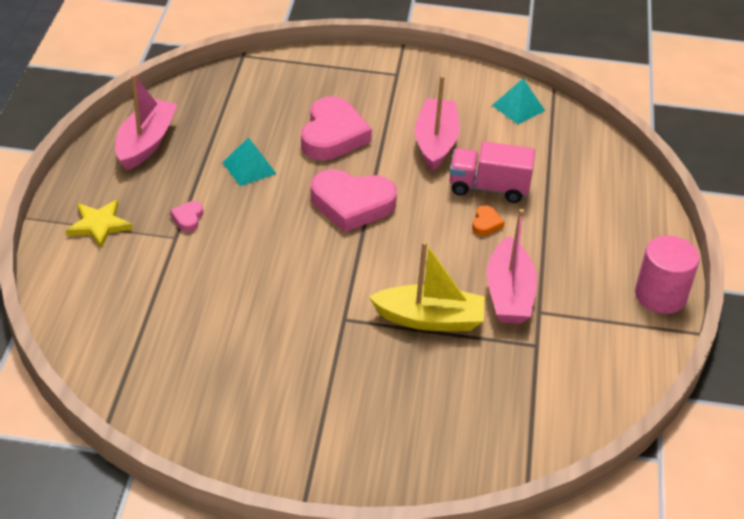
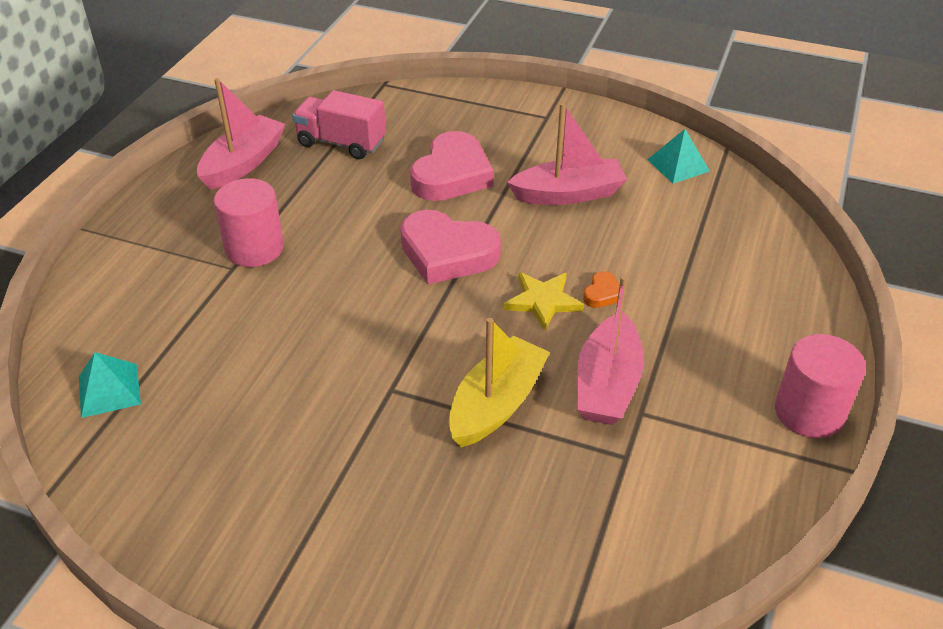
camera: 15 degrees right, 0 degrees up
(99, 225) = (154, 245): yellow star -> yellow star (543, 301)
(188, 218) = (254, 248): pink heart -> pink cylinder
(249, 168) = (345, 200): turquoise pyramid -> turquoise pyramid (109, 390)
(430, 319) = (496, 404): yellow boat -> yellow boat turned 75 degrees counterclockwise
(435, 142) = (568, 194): pink boat -> pink boat turned 60 degrees clockwise
(488, 188) = (617, 252): pink truck -> pink truck (341, 143)

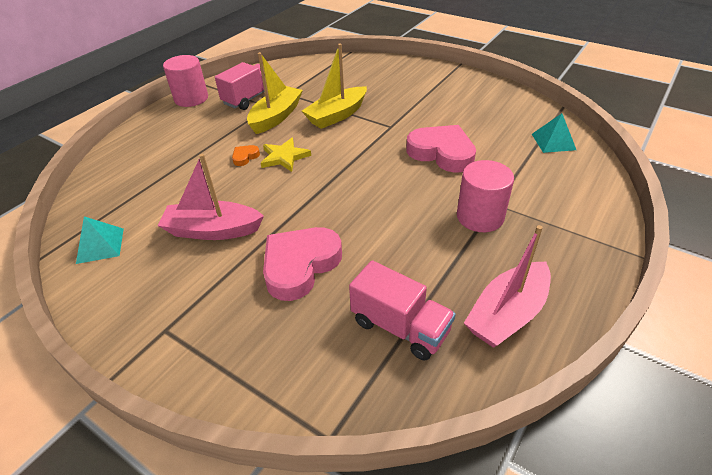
camera: 165 degrees left, 0 degrees up
(447, 253) = (332, 194): pink heart -> pink heart (442, 153)
(607, 384) = (276, 117): pink boat -> yellow boat
(693, 430) = (250, 98): none -> pink truck

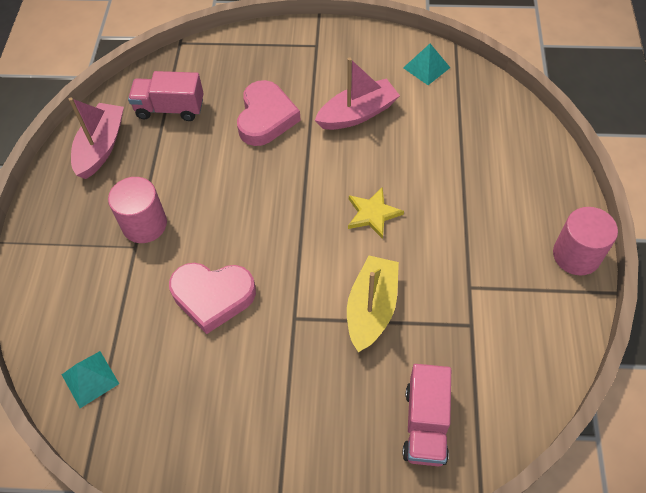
camera: 150 degrees right, 15 degrees up
(245, 157) = (411, 196): orange heart -> none
(250, 98) = (507, 291): pink truck -> pink truck (425, 424)
(276, 117) = (440, 271): yellow boat -> none

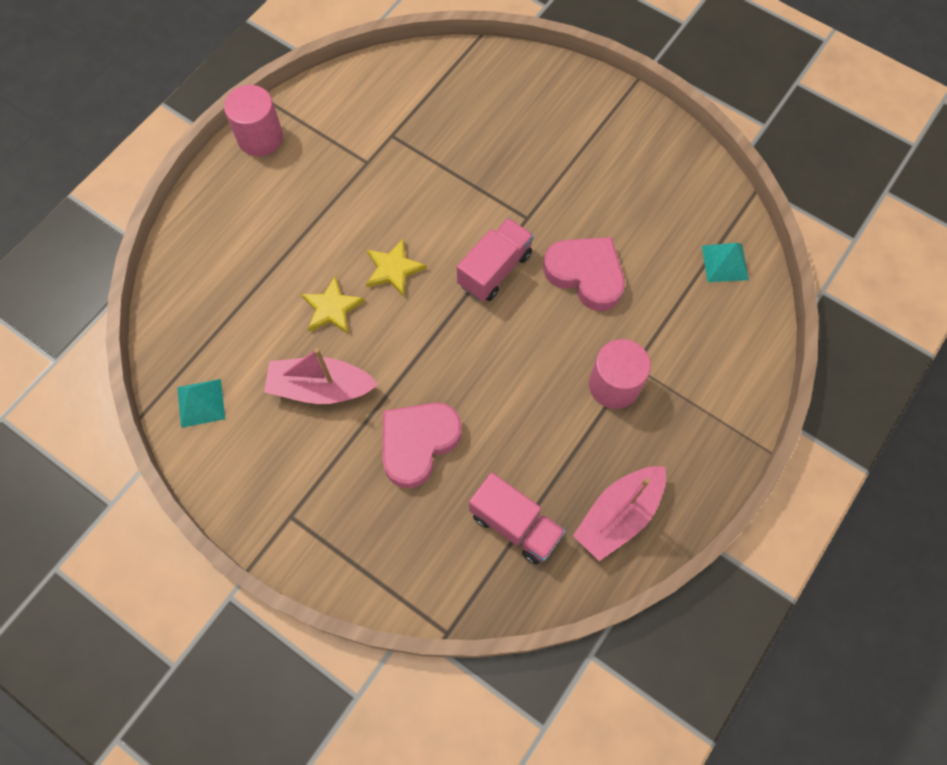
camera: 150 degrees left, 10 degrees up
(371, 308) = (459, 190): yellow boat -> none
(394, 163) = (332, 308): none -> yellow star
(425, 424) = (482, 93): pink truck -> pink truck (495, 269)

